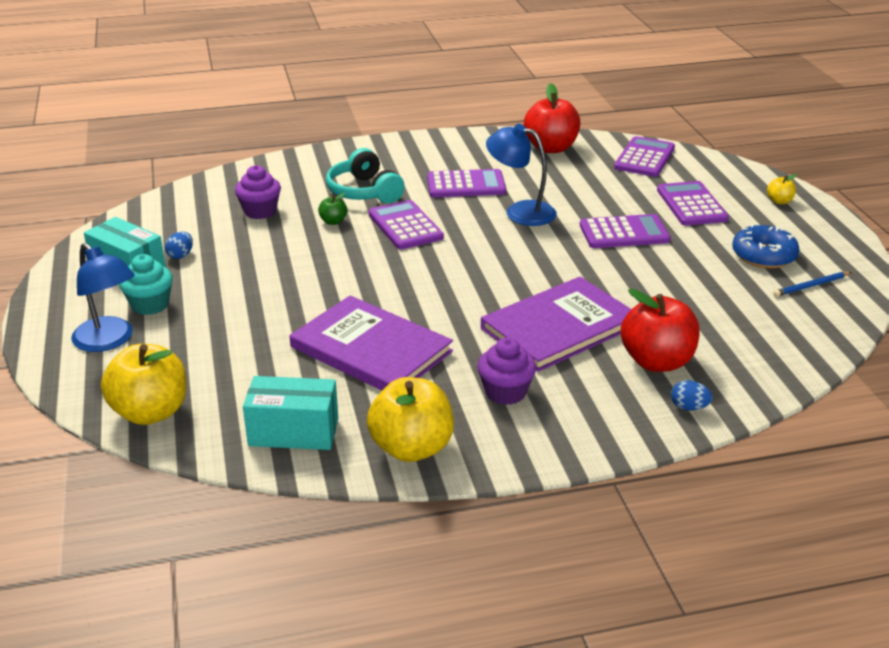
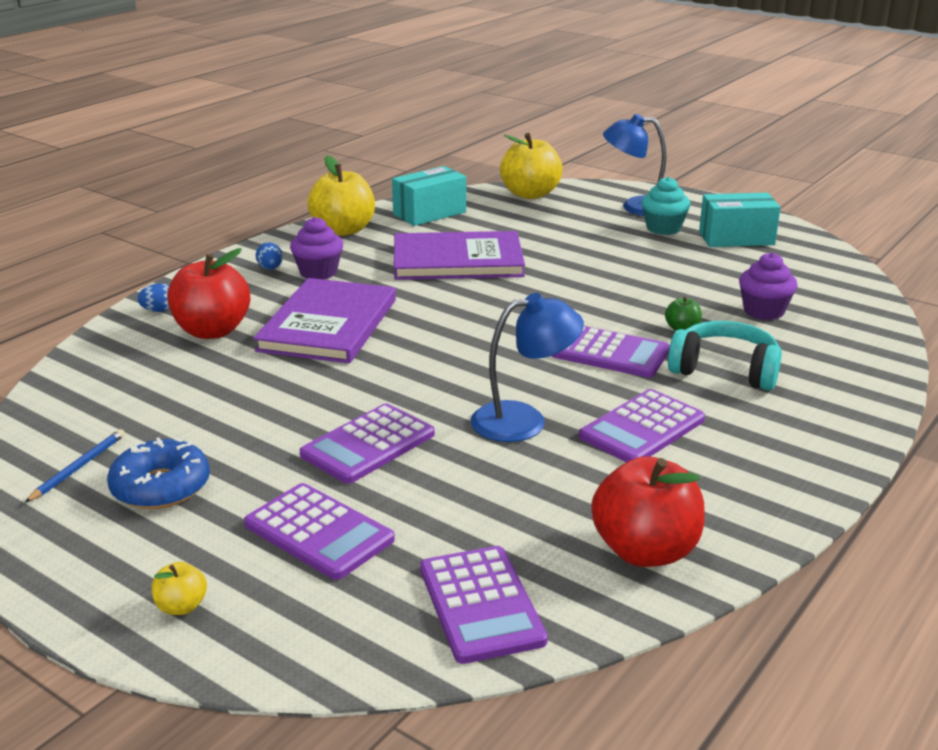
camera: 140 degrees right, 5 degrees down
(181, 255) = (727, 258): blue egg -> blue egg (270, 268)

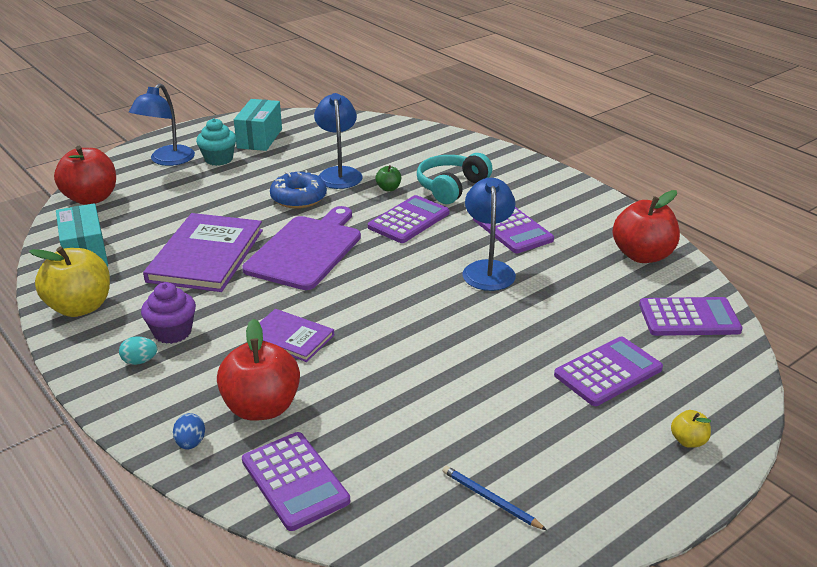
camera: 75 degrees left, 5 degrees up
(161, 487) = (533, 448): blue donut -> blue donut (298, 198)
(270, 268) = (140, 361): blue egg -> turquoise egg
(328, 325) = (290, 337): purple book -> purple book, size x0.55
(368, 445) = (500, 338): purple calculator -> purple calculator (295, 481)
(499, 305) = (306, 250): none -> purple cutting board
(530, 194) = (91, 198): yellow apple -> red apple
(692, 294) = (339, 173): none -> blue lamp
(763, 311) = (379, 157): purple cupcake -> none

